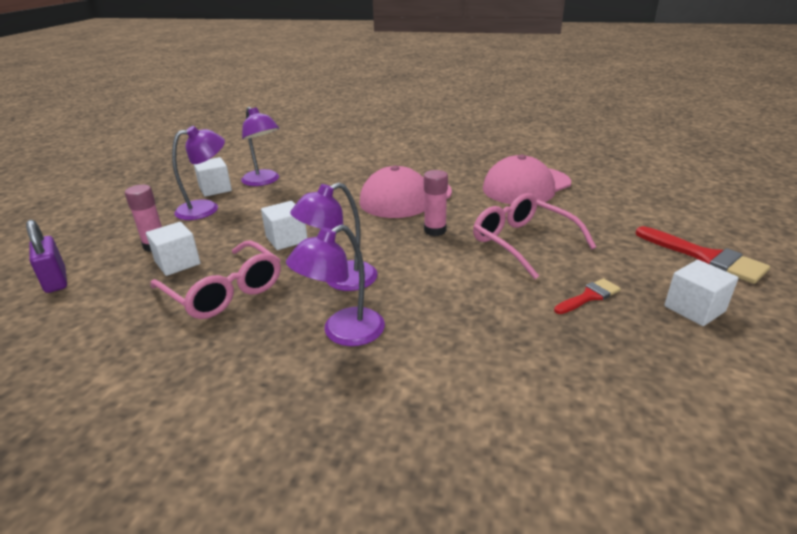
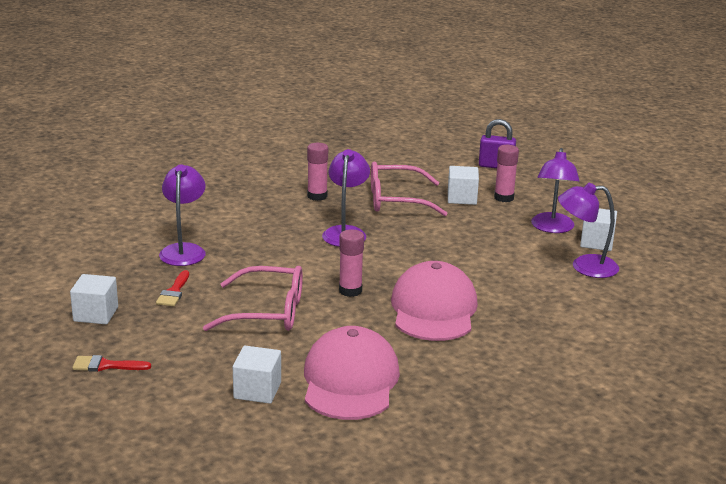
camera: 130 degrees right, 5 degrees down
(272, 344) = (317, 196): none -> pink glue stick
(286, 239) = (437, 237): white cube -> white cube (257, 390)
(343, 333) = (291, 214): purple lamp -> purple lamp (184, 250)
(706, 257) = (106, 365): red brush -> red brush, size x0.58

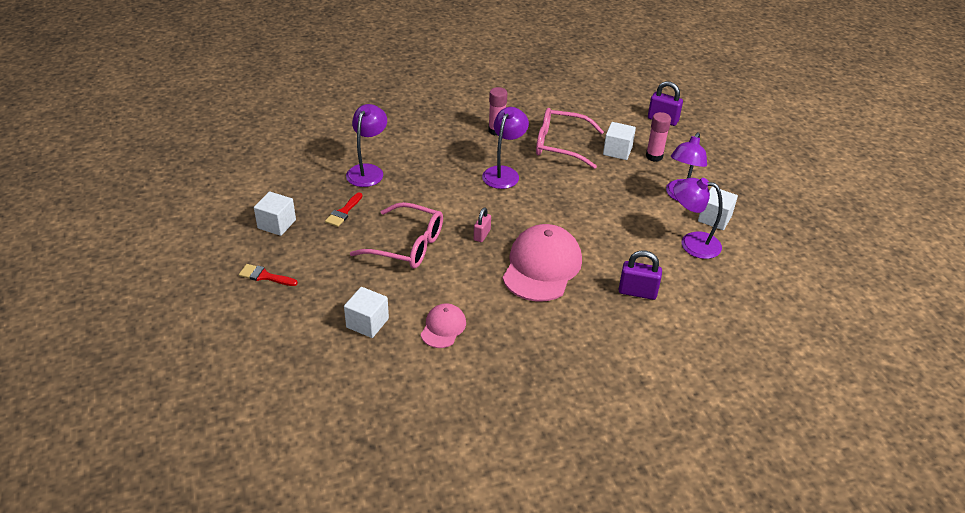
camera: 15 degrees right, 15 degrees up
(350, 291) = (482, 235): pink glue stick -> pink padlock
(350, 381) = (443, 327): pink cap -> pink cap, size x0.51
(550, 316) = (637, 292): none -> purple padlock

